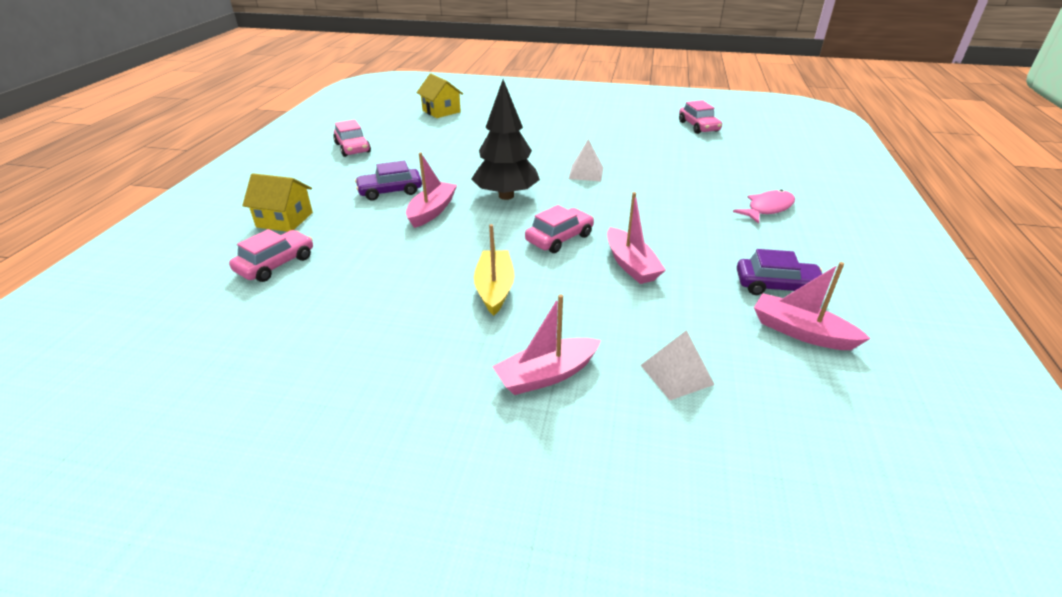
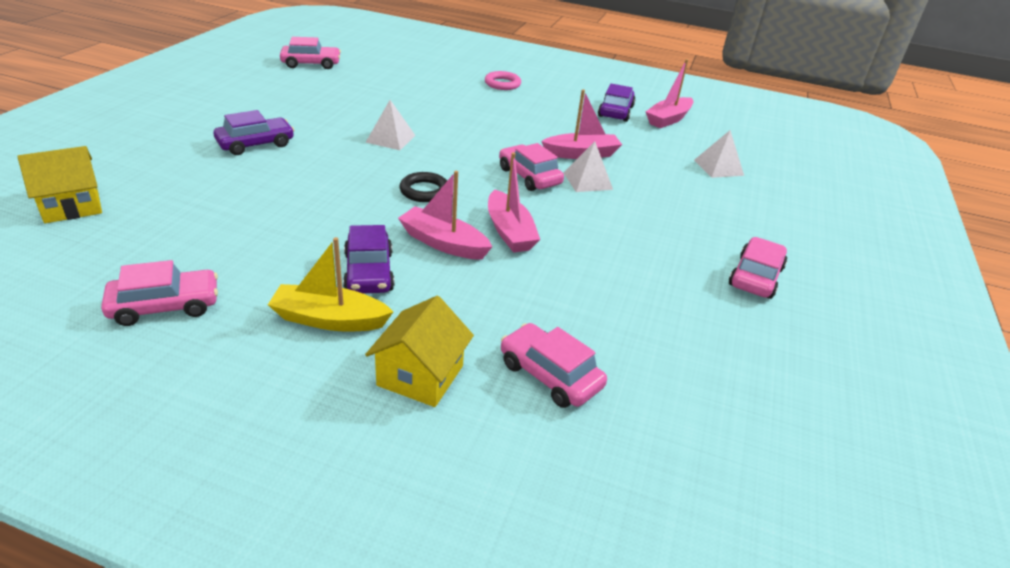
camera: 85 degrees left, 0 degrees up
(411, 385) = (755, 277): none -> pink car
(494, 289) = (615, 221): yellow boat -> yellow boat (330, 319)
(506, 196) = (424, 191): black tree -> black ring
(541, 134) = (256, 144): none -> purple car
(547, 375) = (729, 214): pink boat -> pink boat (509, 232)
(571, 270) = (587, 181): none -> white pyramid
(767, 208) = (502, 84): pink fish -> pink ring

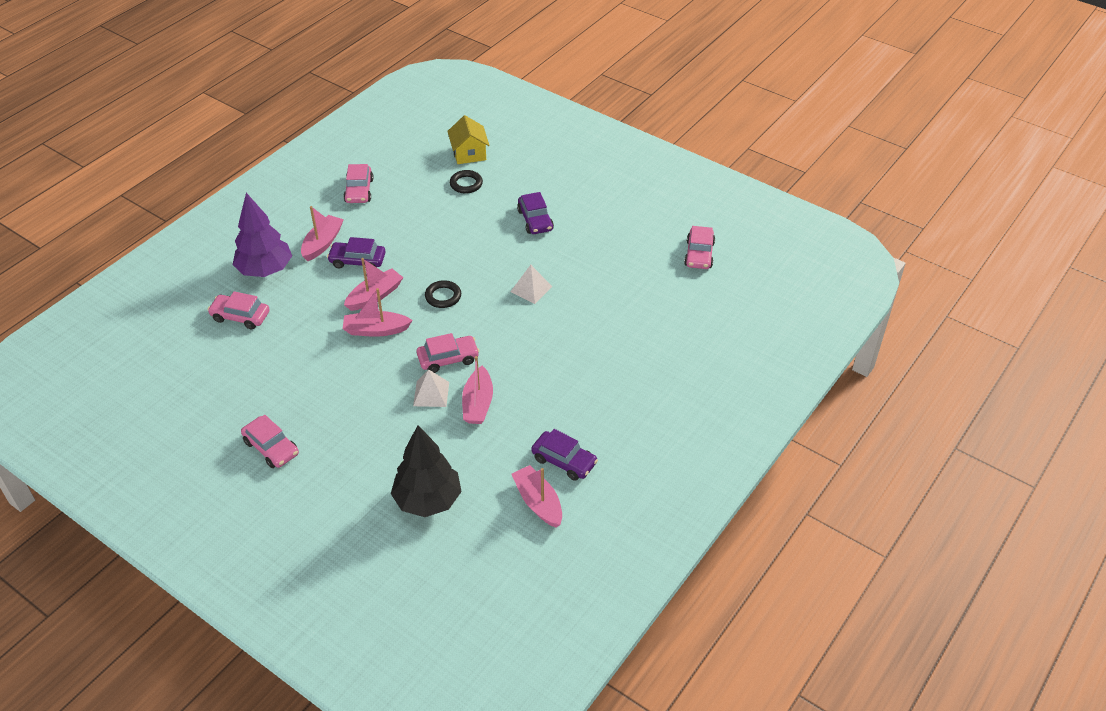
camera: 110 degrees right, 10 degrees up
(162, 200) = (466, 184): none -> black ring
(330, 319) = (322, 243): yellow boat -> pink boat
(420, 375) = (265, 270): yellow house -> purple tree
(502, 84) = (644, 384): pink ring -> none
(550, 375) = (240, 316): pink car -> pink car turned 135 degrees counterclockwise
(718, 167) = (427, 500): white pyramid -> black tree

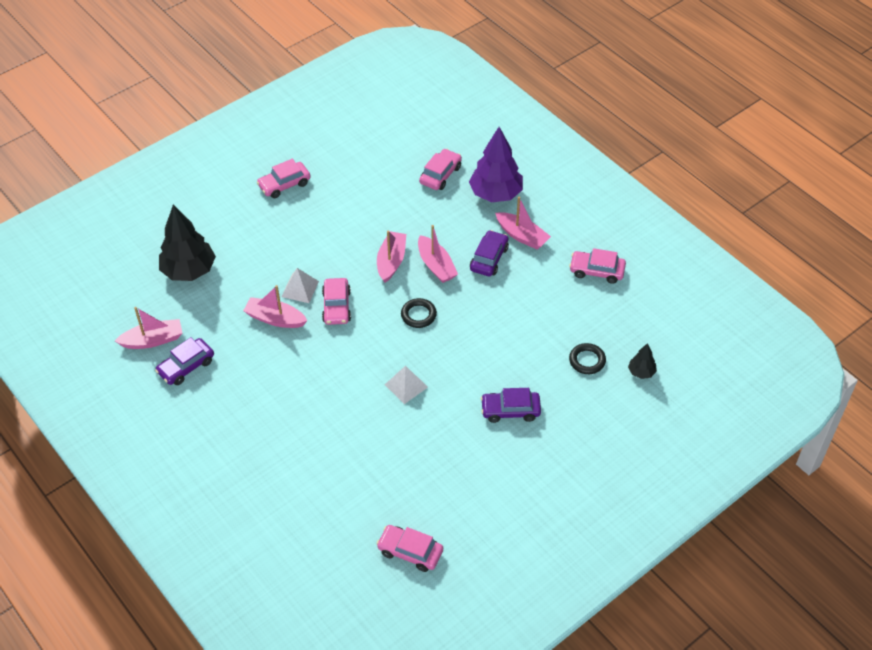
camera: 105 degrees right, 5 degrees up
(469, 153) = (641, 372): yellow house -> black tree

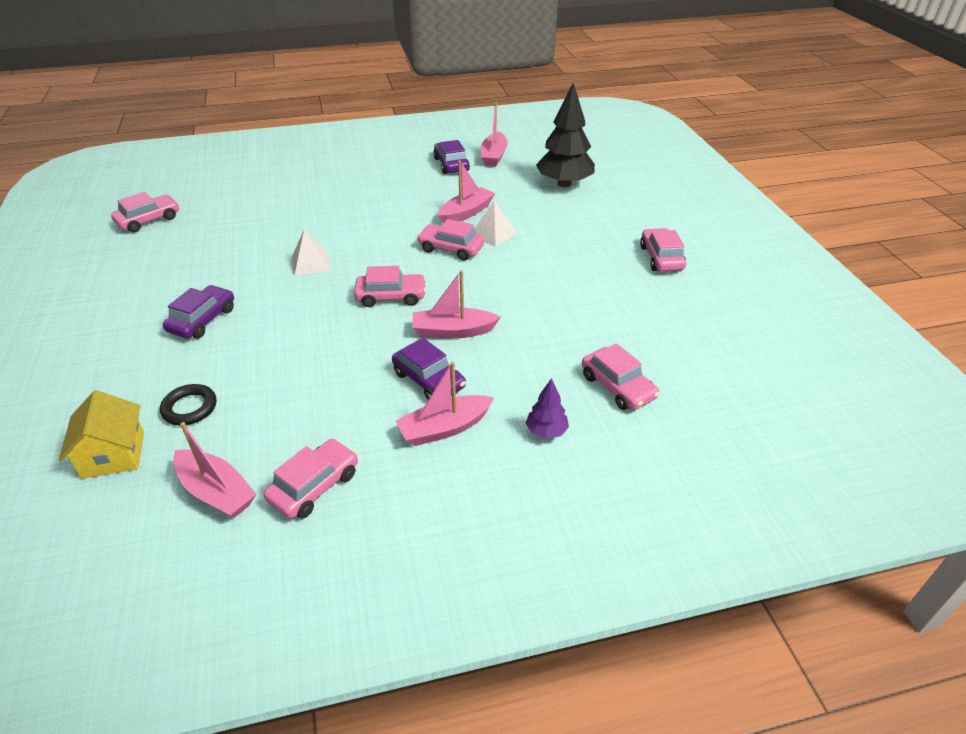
camera: 115 degrees right, 10 degrees down
(391, 261) = (486, 300): pink boat -> pink boat (216, 492)
(418, 315) = (391, 296): black ring -> pink car
(496, 194) = (546, 431): purple tree -> purple tree, size x0.47
(641, 372) = (113, 454): black tree -> yellow house

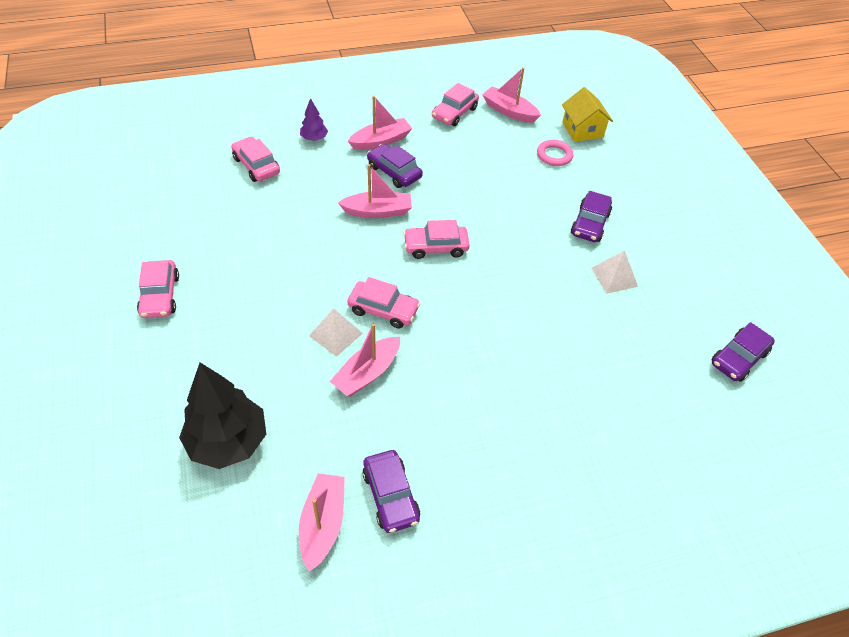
camera: 175 degrees right, 10 degrees up
(148, 220) = (739, 358): pink car -> purple car
(190, 408) = (554, 155): black ring -> pink ring
(311, 263) = (525, 289): white pyramid -> white pyramid (614, 277)

